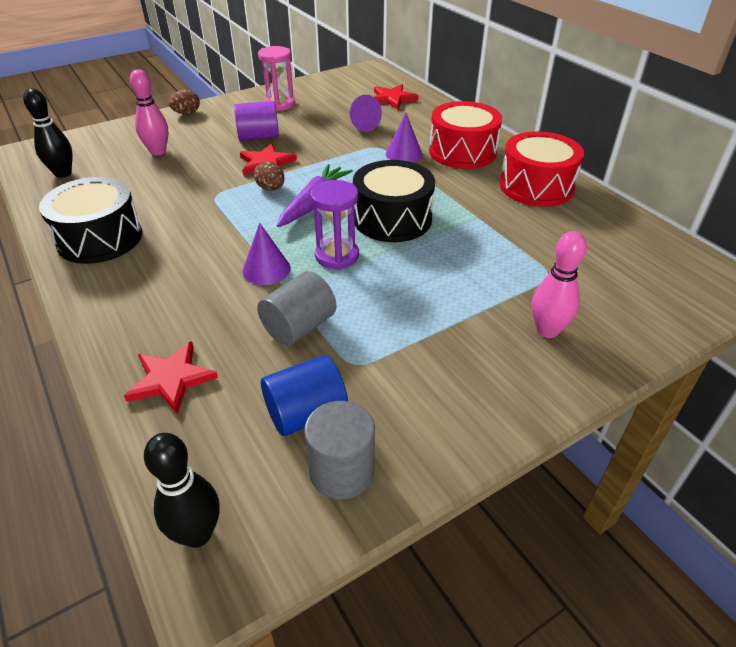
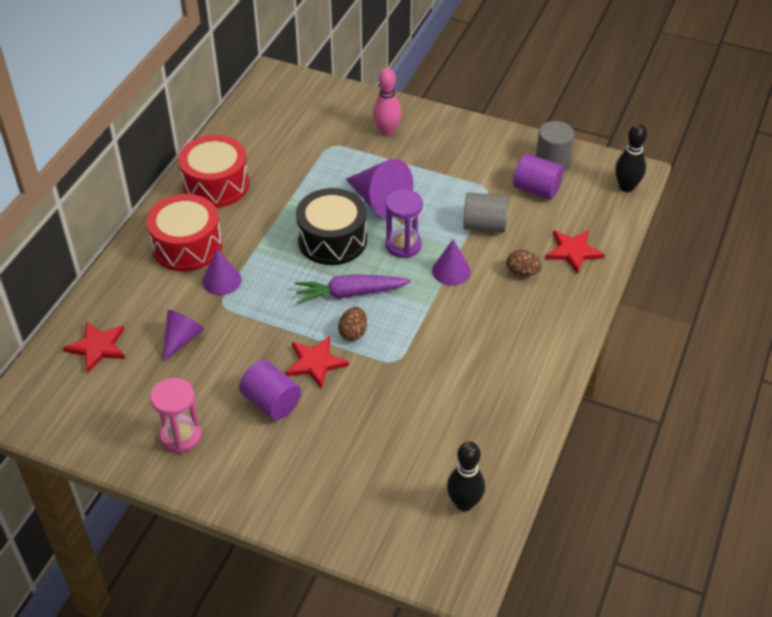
camera: 125 degrees left, 5 degrees up
(100, 238) = (512, 388): black drum -> none
(158, 151) = (364, 462): pink bowling pin -> none
(187, 113) = (266, 506): brown egg -> brown egg (522, 273)
(306, 414) = (536, 189): blue cylinder -> purple cylinder
(419, 269) = (379, 201): none -> purple cone

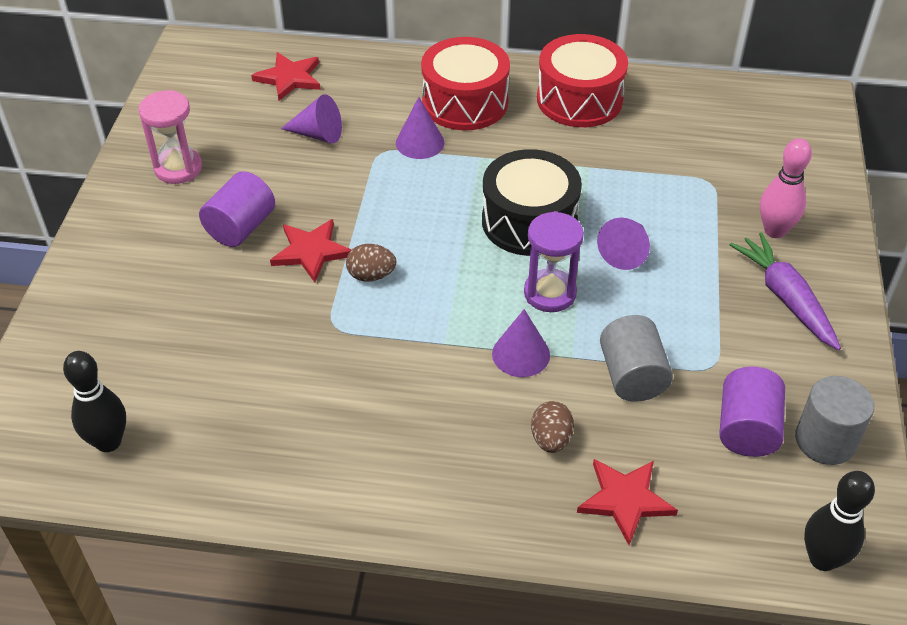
camera: 75 degrees right, 0 degrees up
(350, 293) = (439, 258): purple carrot -> purple carrot (785, 298)
(379, 201) = (626, 252): purple cone -> purple cone, size x0.62

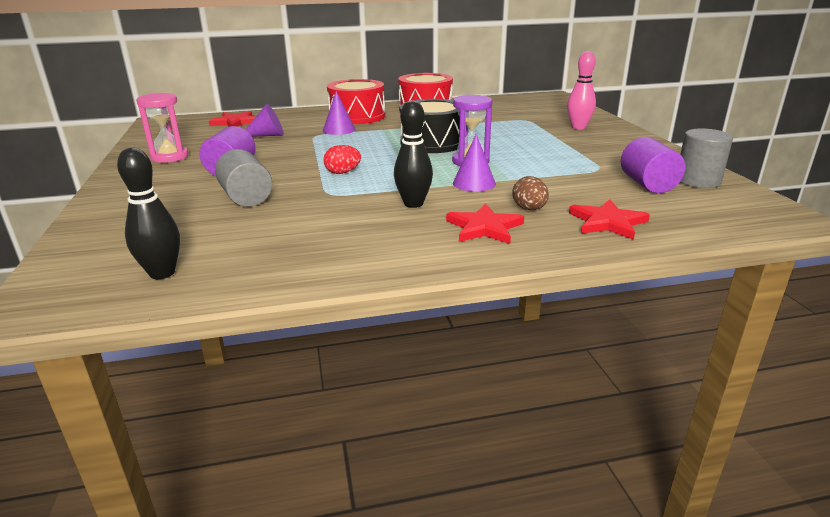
camera: 20 degrees left, 20 degrees down
(311, 251) = (291, 171): red star -> red star (484, 227)
(371, 275) = (342, 172): brown egg -> red egg
(626, 252) = (502, 143): purple cone -> none
(632, 376) = (555, 179): grey cylinder -> grey cylinder (246, 198)
(785, 298) = (611, 143): purple carrot -> none
(822, 559) = (760, 220): black bowling pin -> black bowling pin (413, 204)

